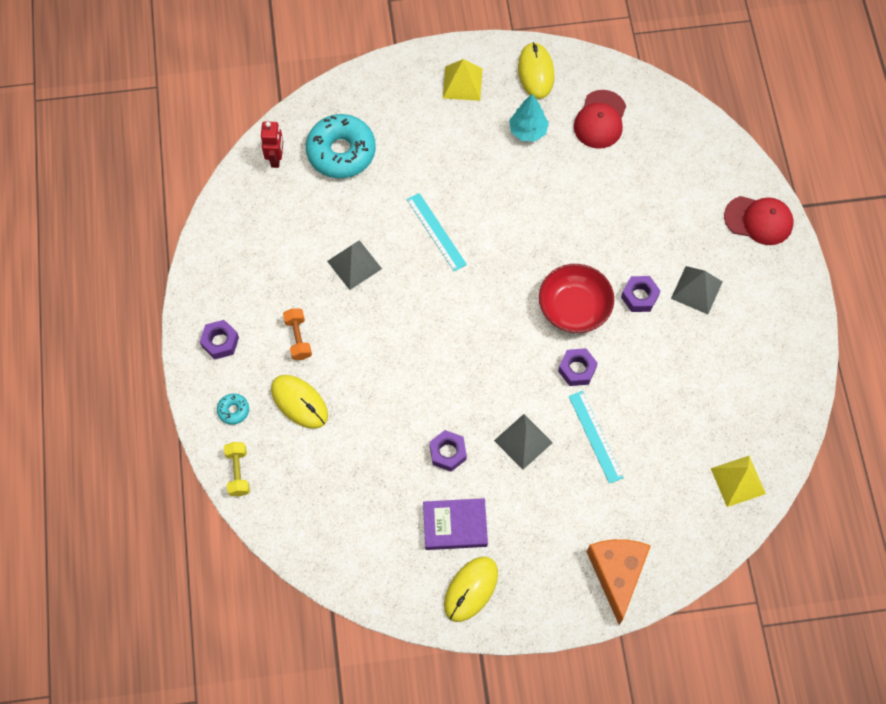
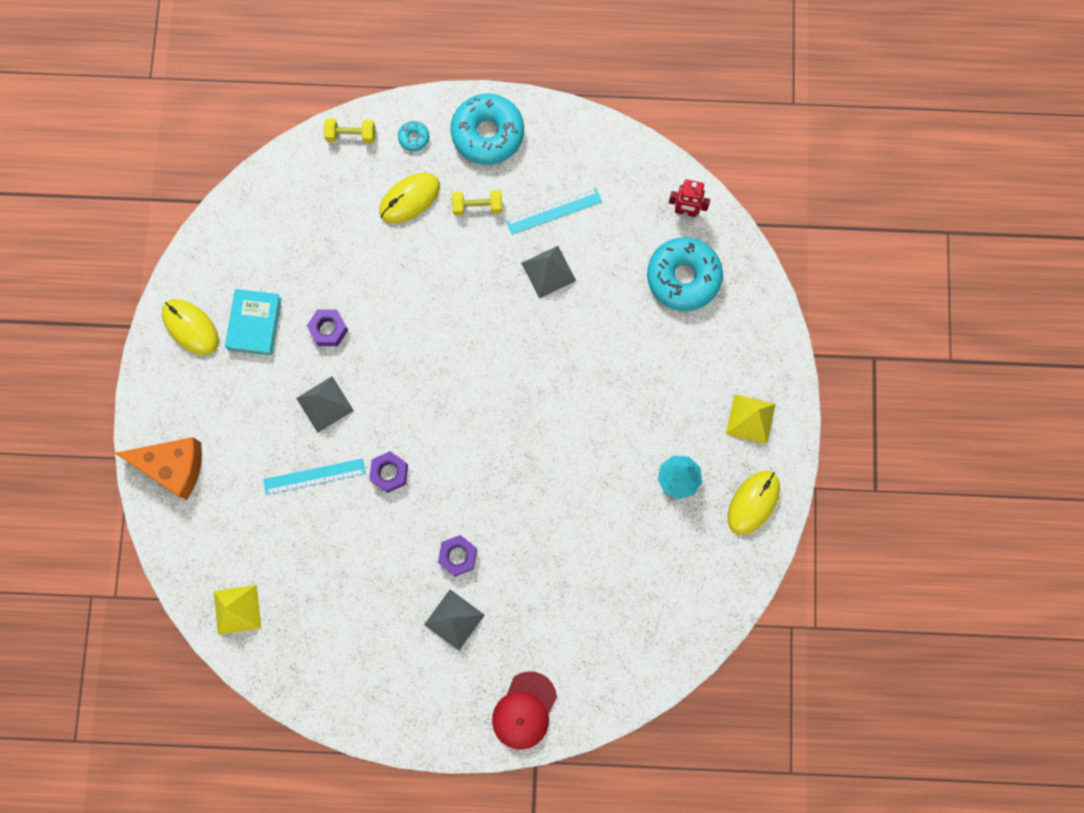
camera: 100 degrees right, 10 degrees up
(220, 342) = (487, 134): purple nut -> turquoise donut
(298, 338) = (477, 206): orange dumbbell -> yellow dumbbell
(436, 232) = (572, 359): turquoise ruler -> turquoise ruler (554, 211)
(455, 526) = (254, 323): purple book -> turquoise book
(536, 72) = (753, 502): yellow mouse -> yellow mouse turned 60 degrees counterclockwise
(574, 307) = (459, 485): red bowl -> none
(600, 120) = (680, 562): red cap -> none

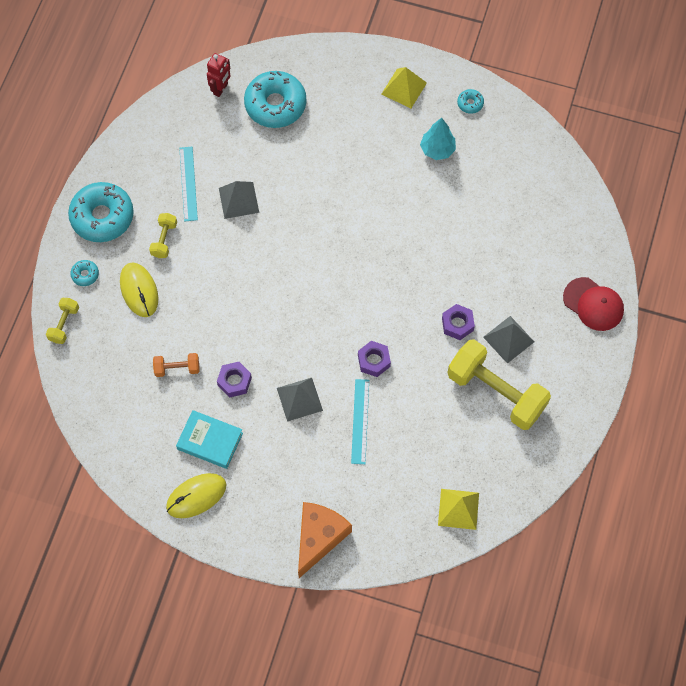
camera: 75 degrees left, 10 degrees down
(329, 265) = (177, 368): none -> orange dumbbell
(385, 620) = (496, 392): none -> yellow dumbbell
(753, 502) = (470, 103): yellow mouse -> turquoise donut

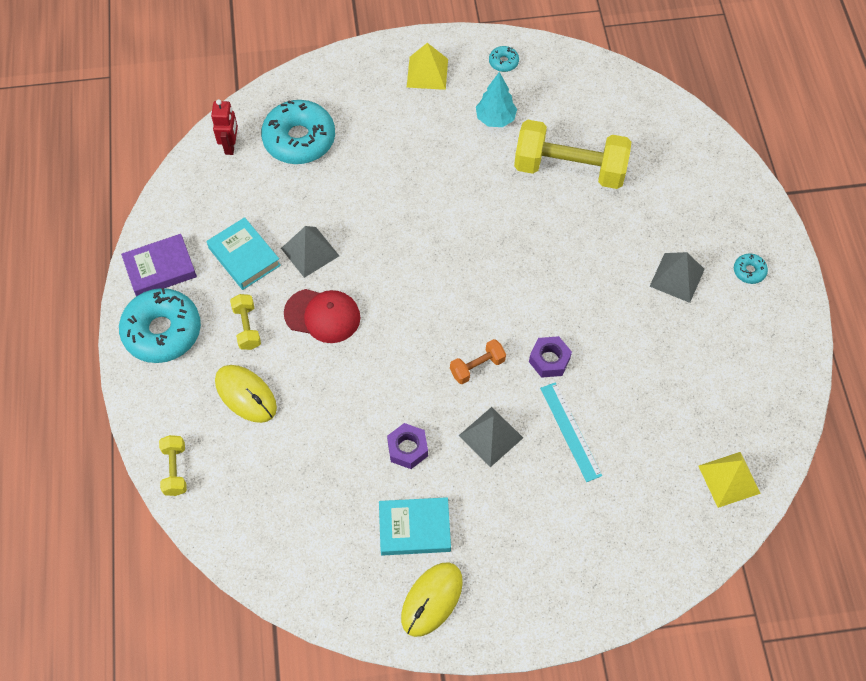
camera: 25 degrees left, 5 degrees down
(85, 275) = (173, 403): turquoise donut -> turquoise donut (749, 271)
(123, 167) = (160, 269): none -> purple book
(177, 368) = (334, 462): orange dumbbell -> orange dumbbell (477, 367)
(188, 183) = (244, 257): turquoise ruler -> turquoise book
(319, 537) = (596, 582): orange cheese -> none
(457, 324) = (615, 284): purple nut -> none
(496, 392) = (696, 337): yellow dumbbell -> yellow dumbbell (569, 169)
(593, 304) = (741, 207): red cap -> red cap (322, 315)

